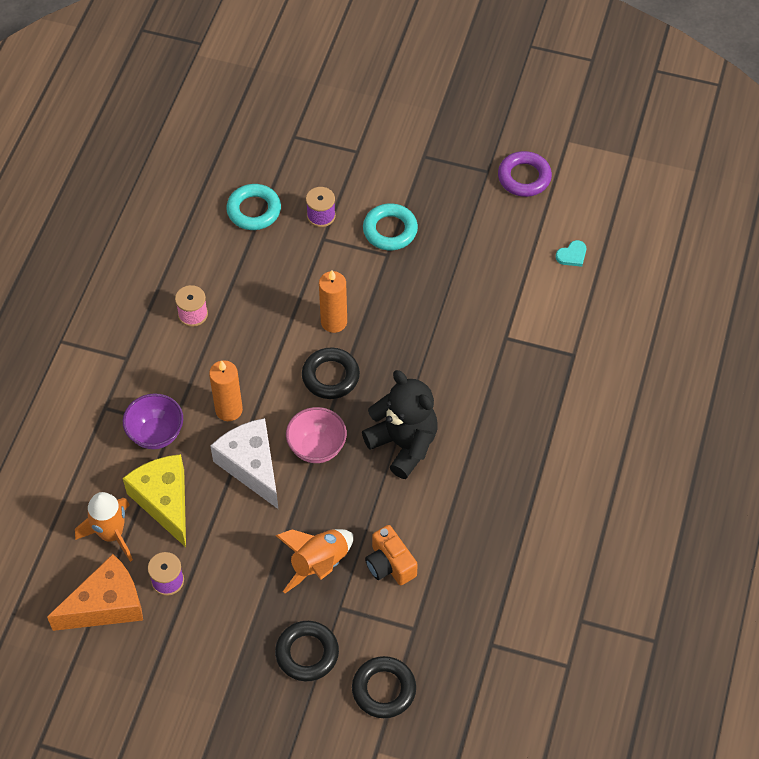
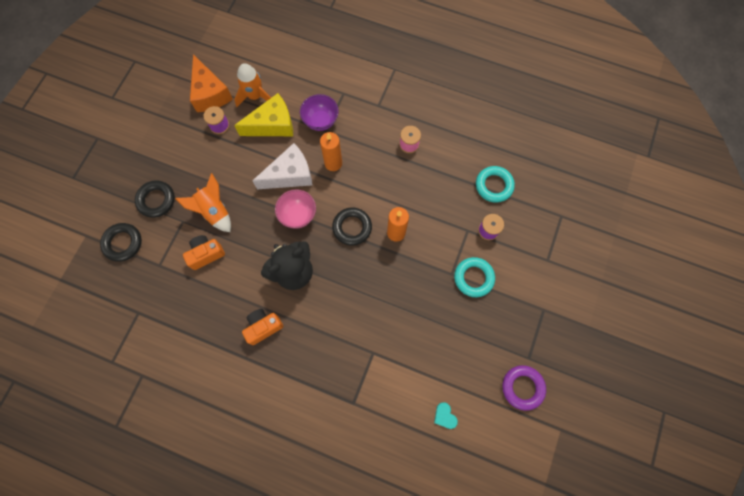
camera: 95 degrees right, 15 degrees up
(489, 472) = (263, 327): none -> orange camera

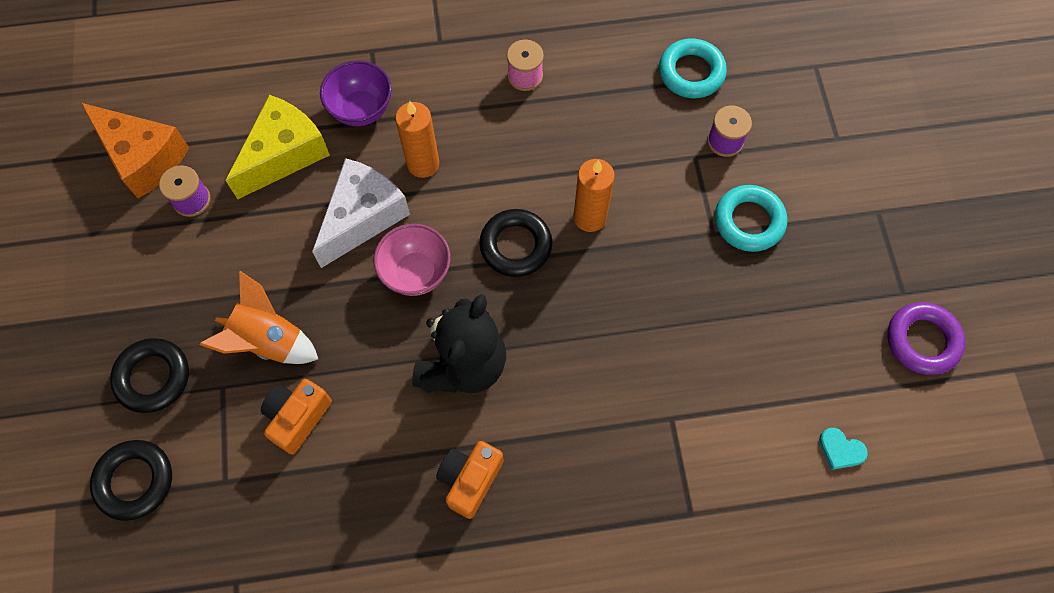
camera: 30 degrees left, 5 degrees down
(255, 96) = (226, 124): orange rocket -> none

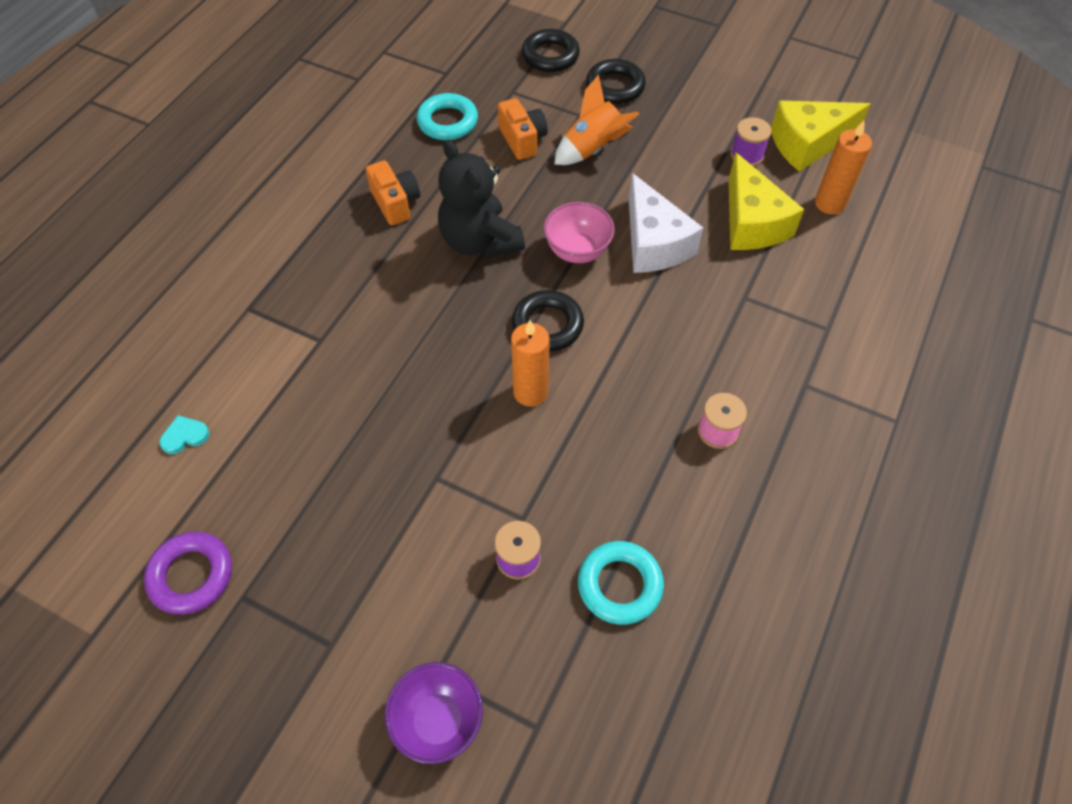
camera: 125 degrees right, 10 degrees down
(143, 157) = (807, 144): orange cheese -> yellow cheese
(361, 110) = (763, 290): purple bowl -> purple bowl (438, 721)
(423, 164) = (675, 305): orange candle -> orange candle (829, 203)
(749, 221) = (422, 516): turquoise ring -> turquoise ring (447, 122)

